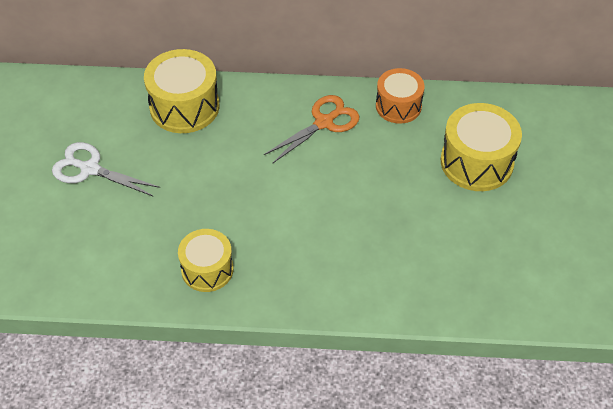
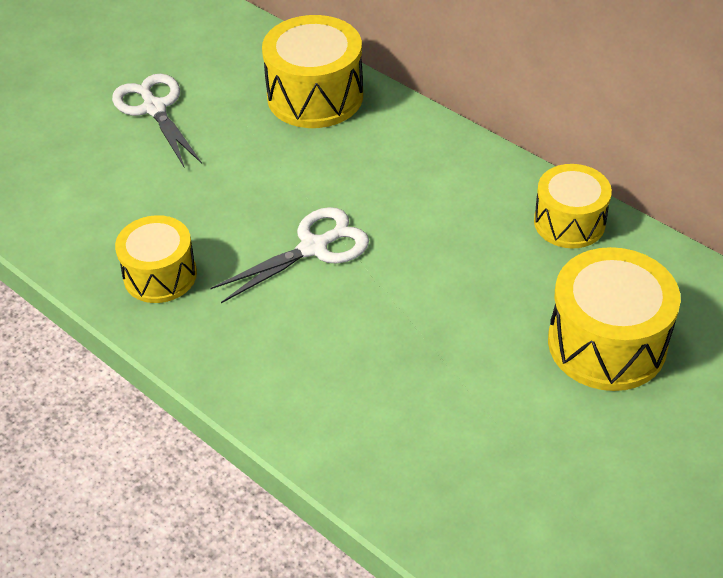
camera: 40 degrees right, 5 degrees down
(279, 200) = (314, 247): none -> white scissors
(324, 122) = (455, 193): orange scissors -> none
(398, 106) = (569, 222): orange drum -> yellow drum

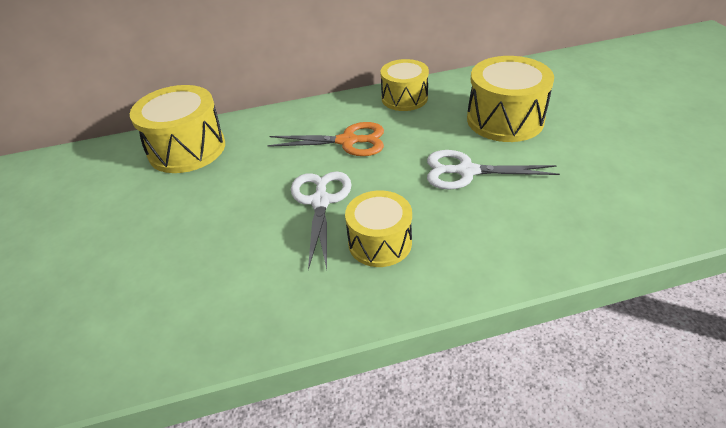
camera: 55 degrees left, 5 degrees down
(154, 108) = (85, 231): white scissors -> white scissors (466, 171)
(160, 275) = (261, 297): yellow drum -> yellow drum (380, 243)
(433, 215) = (347, 141): none -> orange scissors

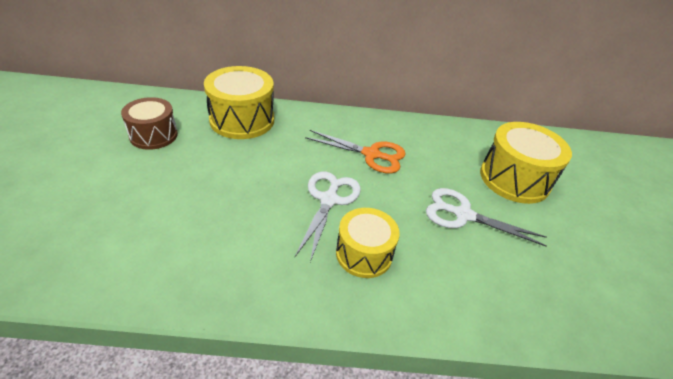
camera: 10 degrees right, 0 degrees up
(89, 197) = (153, 135): none -> brown drum
(404, 98) = (433, 132): yellow drum -> none

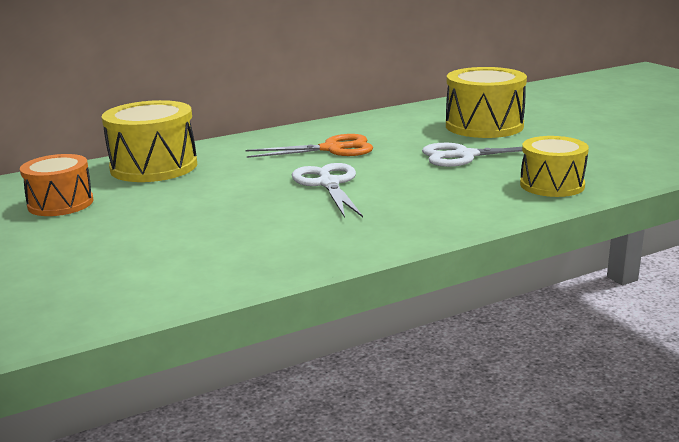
camera: 25 degrees left, 20 degrees down
(153, 135) = (60, 203): brown drum -> orange drum
(364, 254) = (405, 199): yellow drum -> yellow drum (552, 185)

